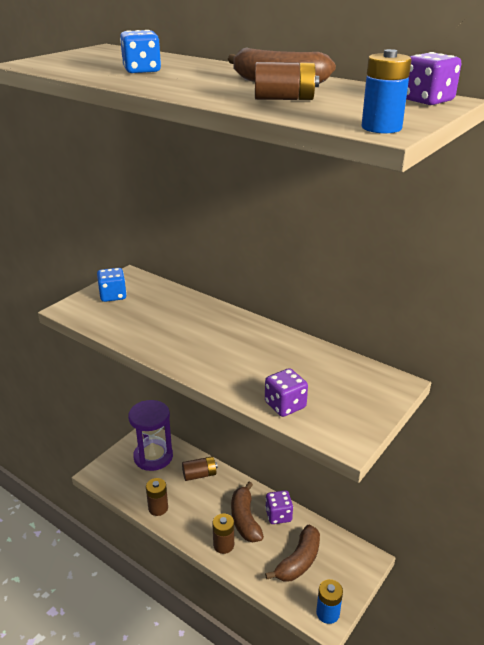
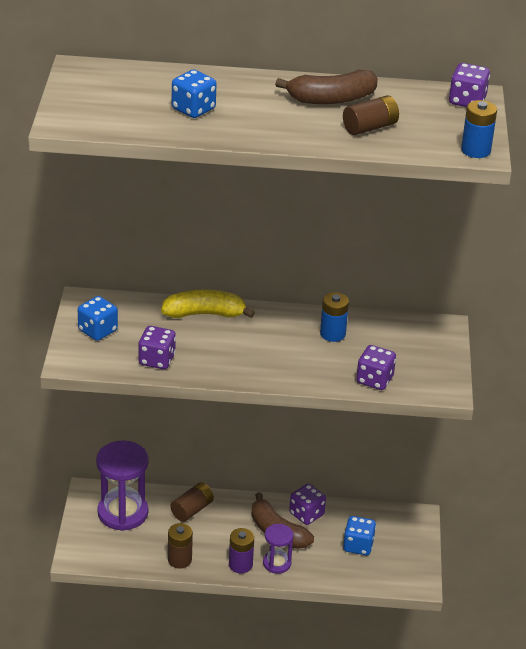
camera: 35 degrees left, 5 degrees up
(127, 327) = (157, 360): none -> purple dice
(196, 533) = (240, 565): none -> purple battery
(200, 309) = (204, 314): none -> yellow banana
(223, 545) = (277, 563): brown battery -> purple hourglass
(299, 561) = (358, 546): brown banana -> blue dice
(328, 613) = (415, 575): blue battery -> blue battery (332, 334)

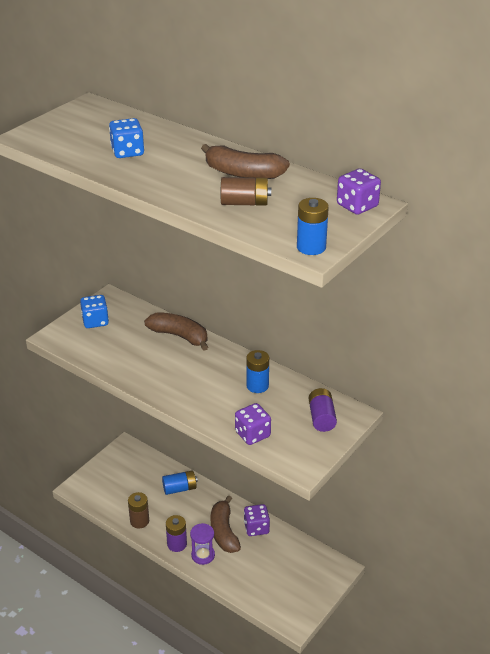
camera: 35 degrees right, 0 degrees up
(123, 513) = (133, 470): purple hourglass -> none
(157, 360) = (111, 357): purple dice -> none
(192, 510) = (180, 488): brown battery -> blue battery
(204, 314) = (179, 336): yellow banana -> brown banana
(358, 546) = (273, 570): blue dice -> none
(420, 341) = (321, 418): none -> purple battery

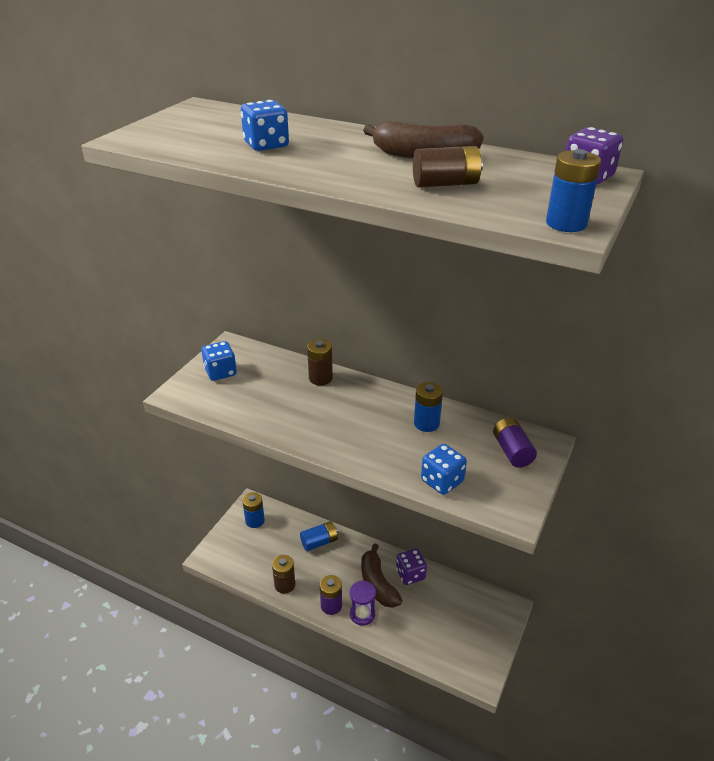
camera: 10 degrees left, 0 degrees up
(125, 462) = (255, 521): none -> blue battery
(179, 336) = (320, 378): brown banana -> brown battery
(252, 434) = (442, 481): purple dice -> blue dice

